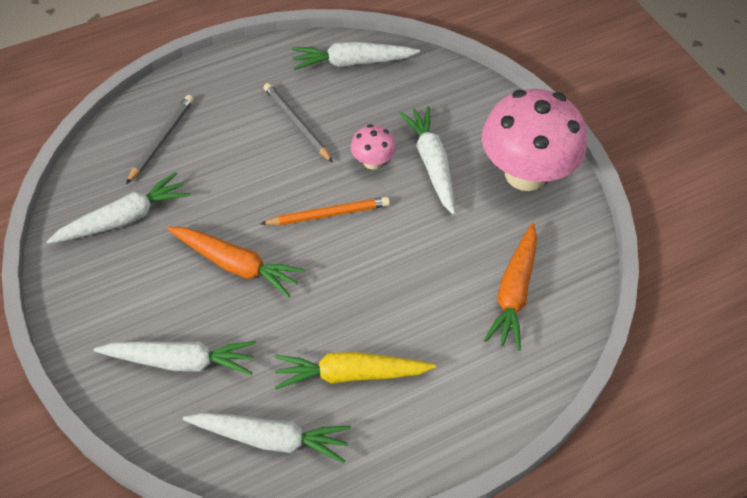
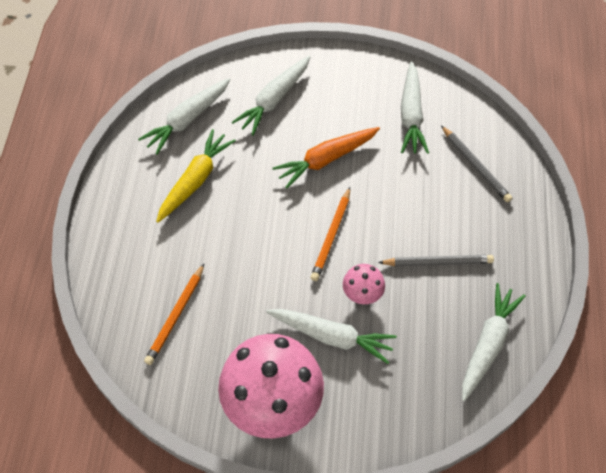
camera: 125 degrees right, 5 degrees up
(514, 293) = (176, 316): orange carrot -> orange pencil

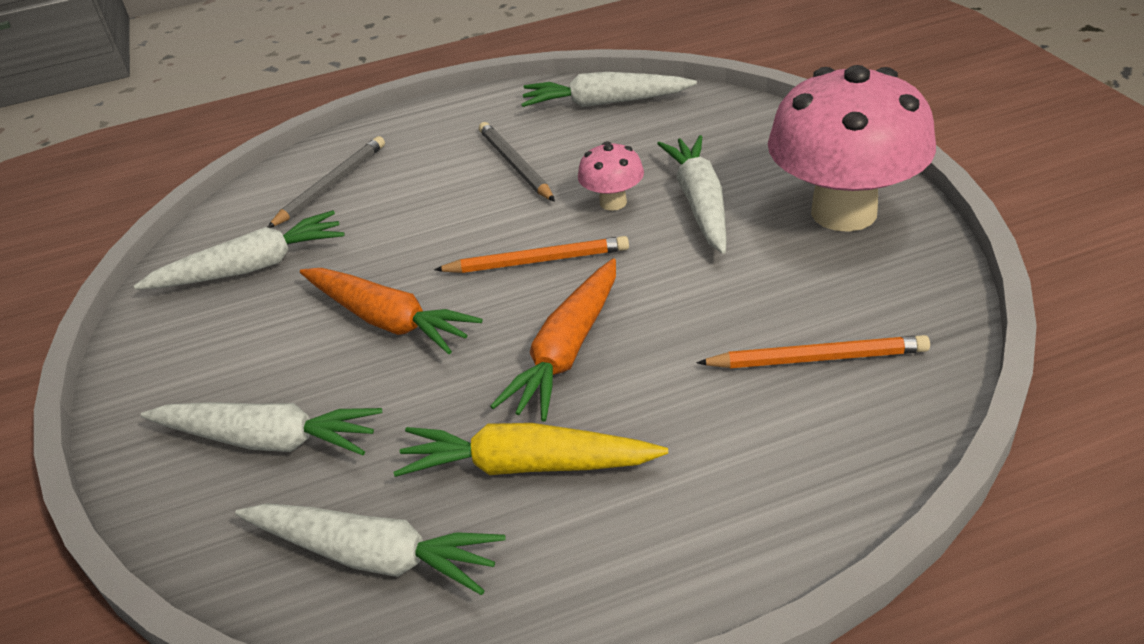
camera: 110 degrees left, 20 degrees down
(252, 221) = (567, 351): none -> orange carrot

